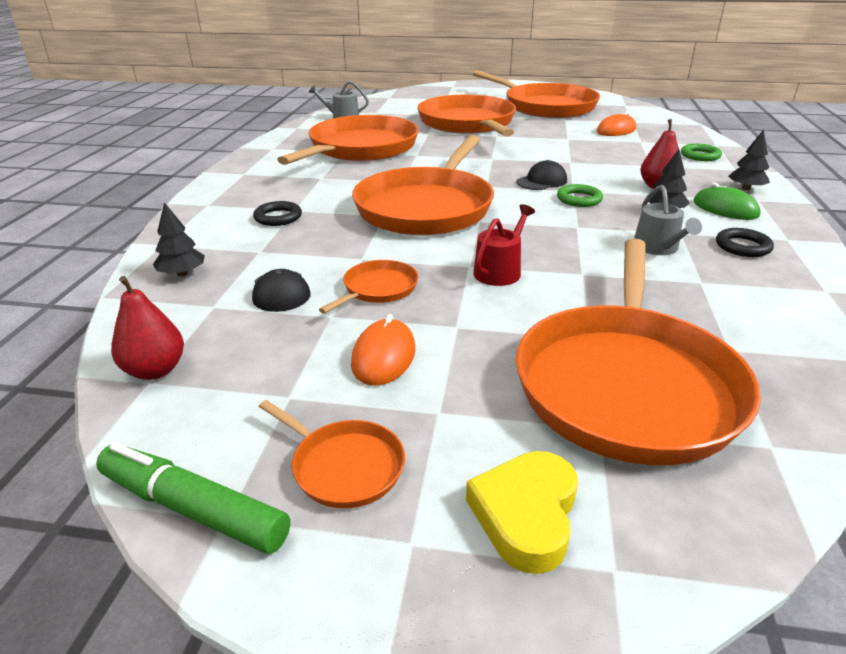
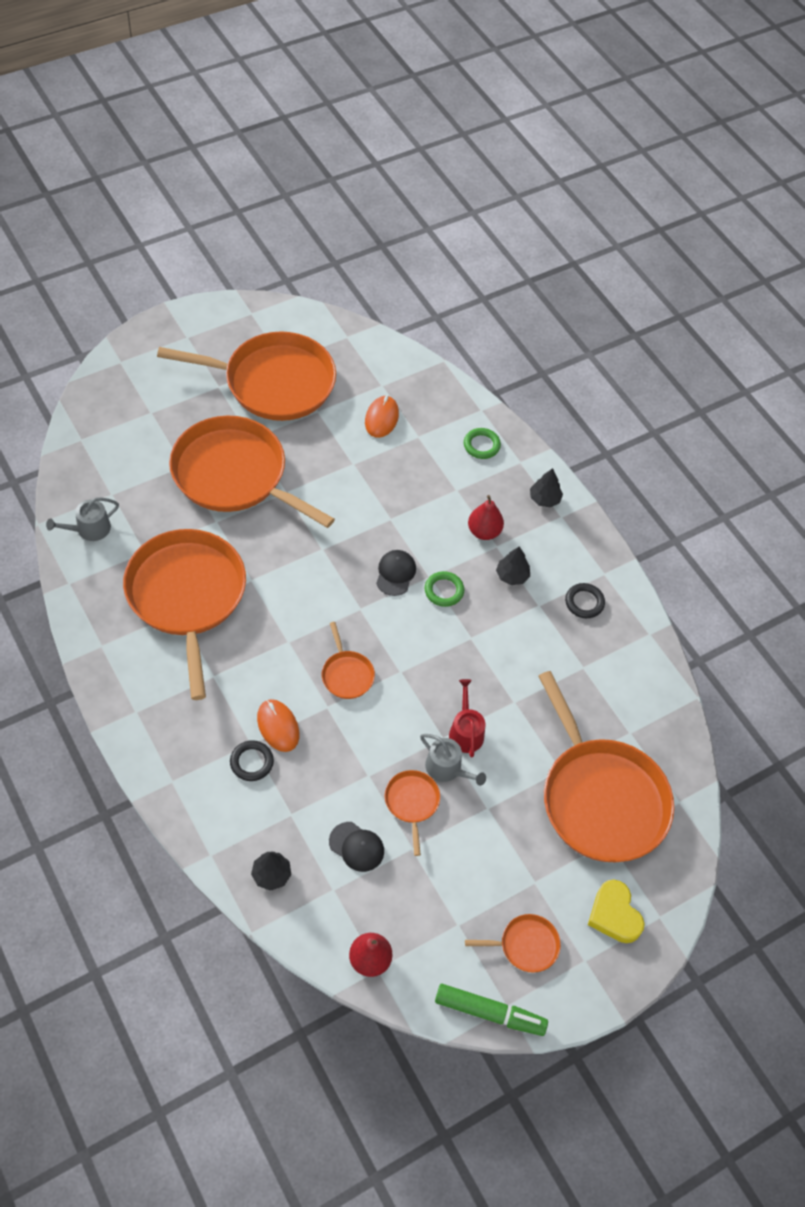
camera: 45 degrees left, 25 degrees up
(193, 508) = (489, 1013): green marker -> green marker turned 150 degrees counterclockwise
(384, 356) = (473, 861): orange mouse -> orange mouse (278, 726)
(426, 207) = (347, 674): orange pan -> orange pan, size x0.43
(658, 248) = (538, 637): grey watering can -> grey watering can (447, 768)
(725, 208) = (547, 546): green mouse -> none

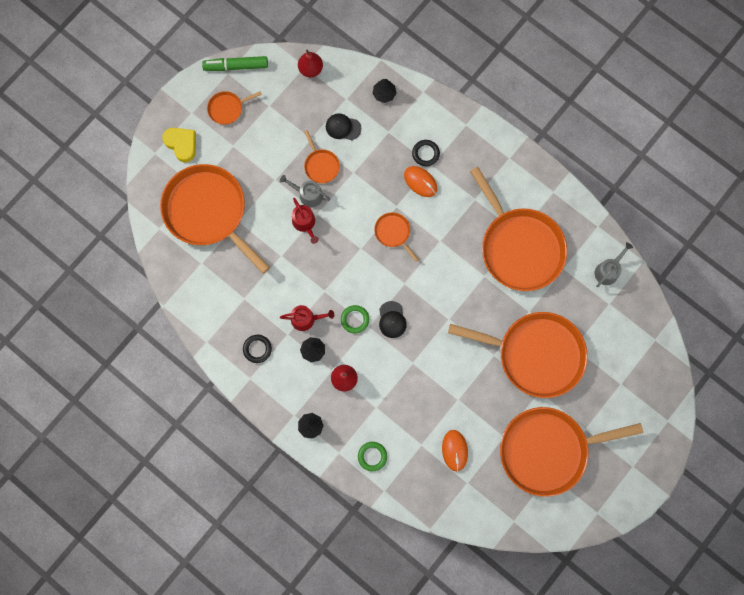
camera: 165 degrees right, 20 degrees up
(508, 613) = (306, 319): none -> red watering can

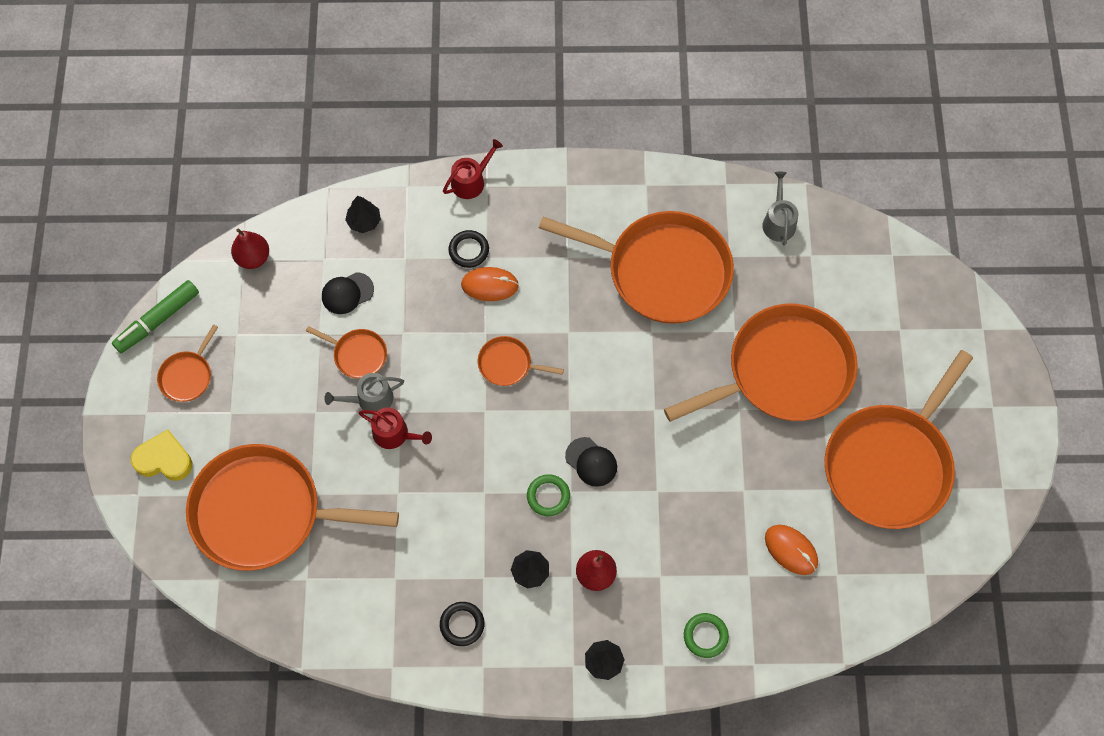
camera: 40 degrees left, 10 degrees down
(306, 319) = (490, 542): red watering can -> red watering can (471, 181)

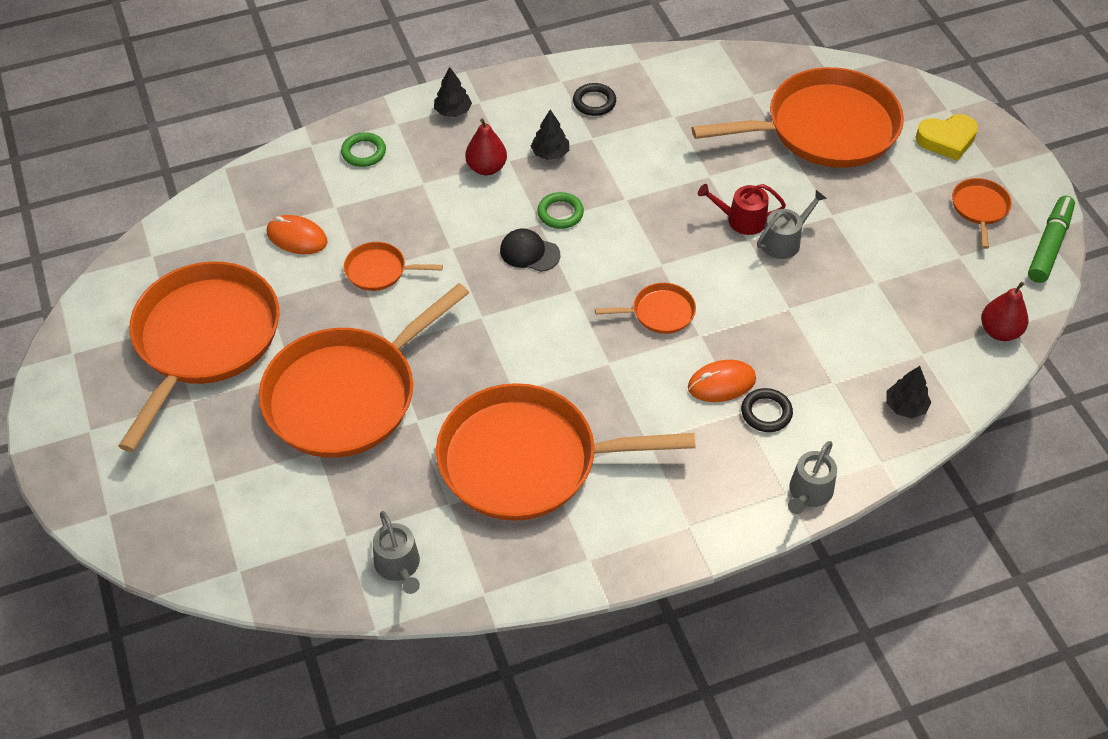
camera: 160 degrees right, 15 degrees down
(347, 293) = (873, 328): black cap -> none
(358, 355) = (823, 275): orange pan -> orange pan (379, 271)
(471, 181) = (808, 493): red watering can -> grey watering can

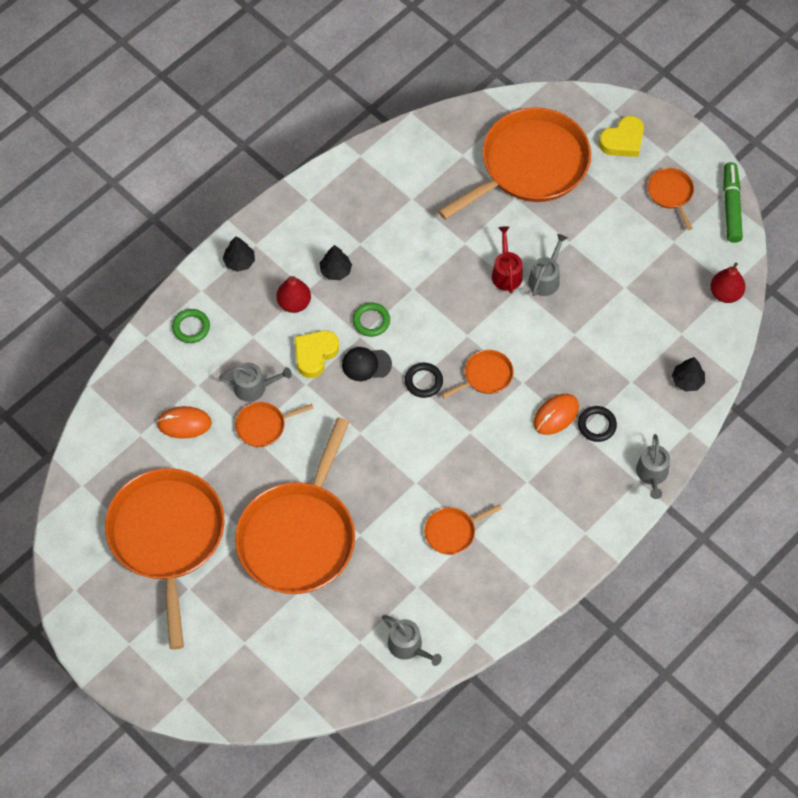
camera: 25 degrees left, 10 degrees up
(393, 230) = (254, 387): none -> grey watering can
(479, 223) = (315, 354): none -> yellow heart
(526, 460) = (452, 532): orange pan -> orange pan, size x0.43
(594, 102) = (345, 209): black ring -> black ring (423, 381)
(741, 220) = (506, 273): red watering can -> red watering can turned 105 degrees clockwise

